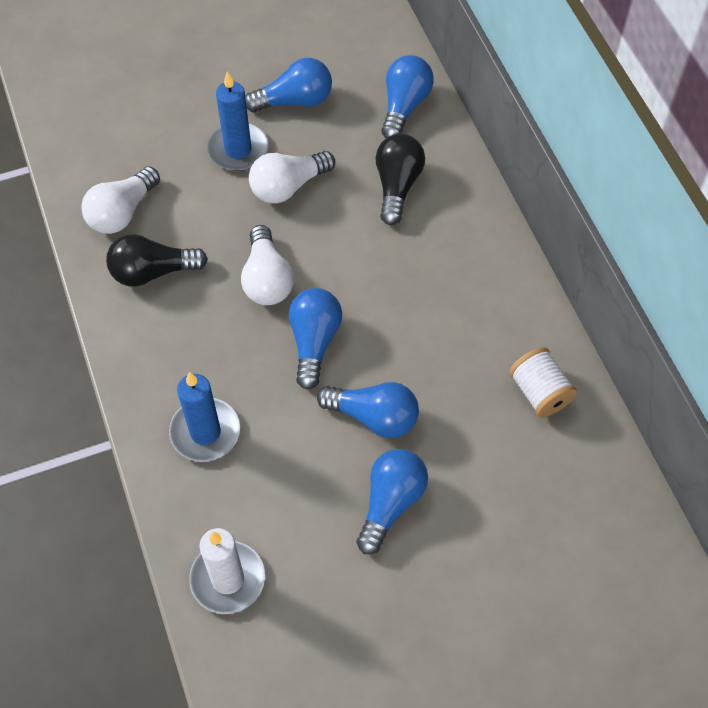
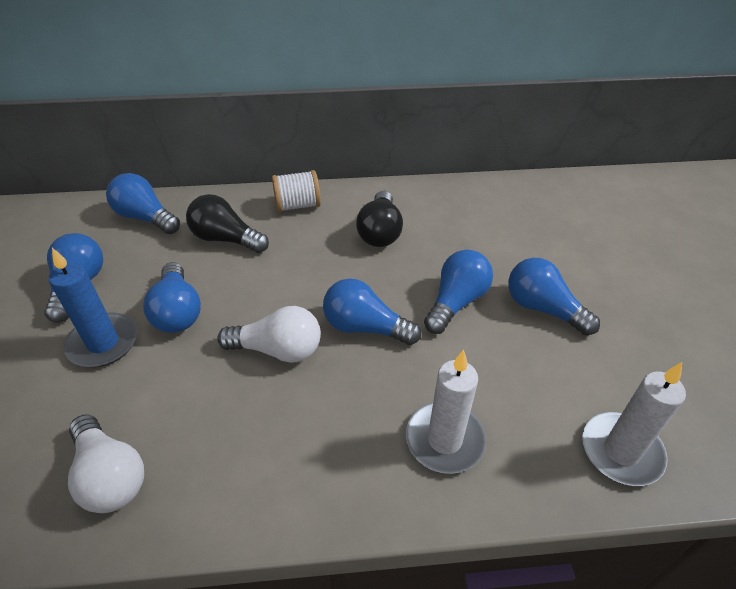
camera: 75 degrees left, 15 degrees down
(153, 272) = (215, 456): black light bulb -> black light bulb (380, 232)
(205, 432) = (444, 440): blue candle -> white candle
(288, 186) = (177, 311): white light bulb -> blue light bulb
(539, 392) = (455, 206): white spool -> white spool (297, 205)

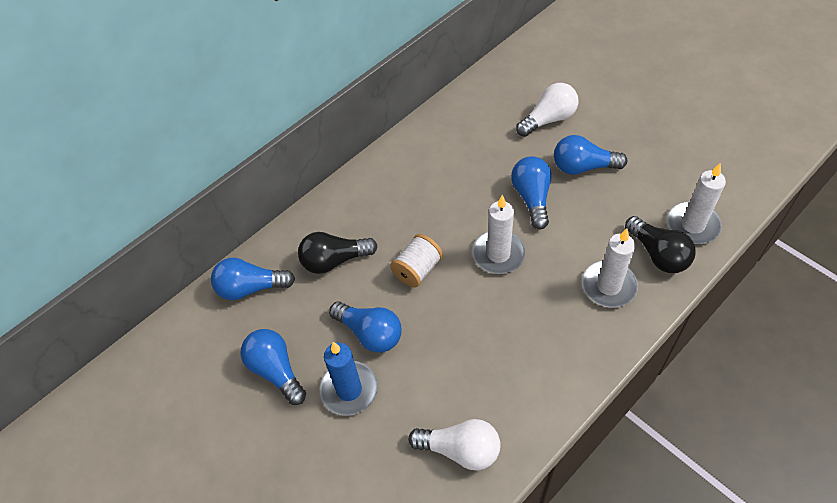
camera: 35 degrees left, 10 degrees up
(278, 349) = (464, 307): white light bulb -> white light bulb (548, 119)
(297, 205) = (352, 199): white spool -> white spool (417, 270)
(365, 327) = (498, 254): blue light bulb -> white candle
(380, 232) = (433, 180): black light bulb -> black light bulb (658, 254)

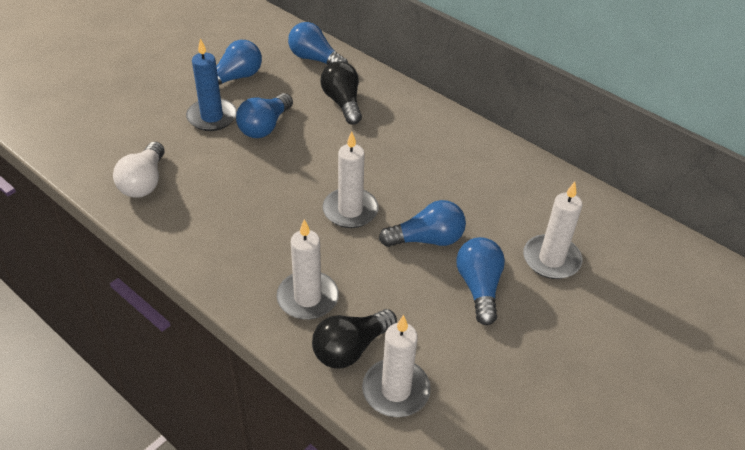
camera: 80 degrees right, 10 degrees down
(251, 288) = (315, 59): blue light bulb -> blue light bulb turned 45 degrees counterclockwise
(417, 270) = (332, 154): white spool -> none
(548, 119) = (551, 259): white light bulb -> white candle

